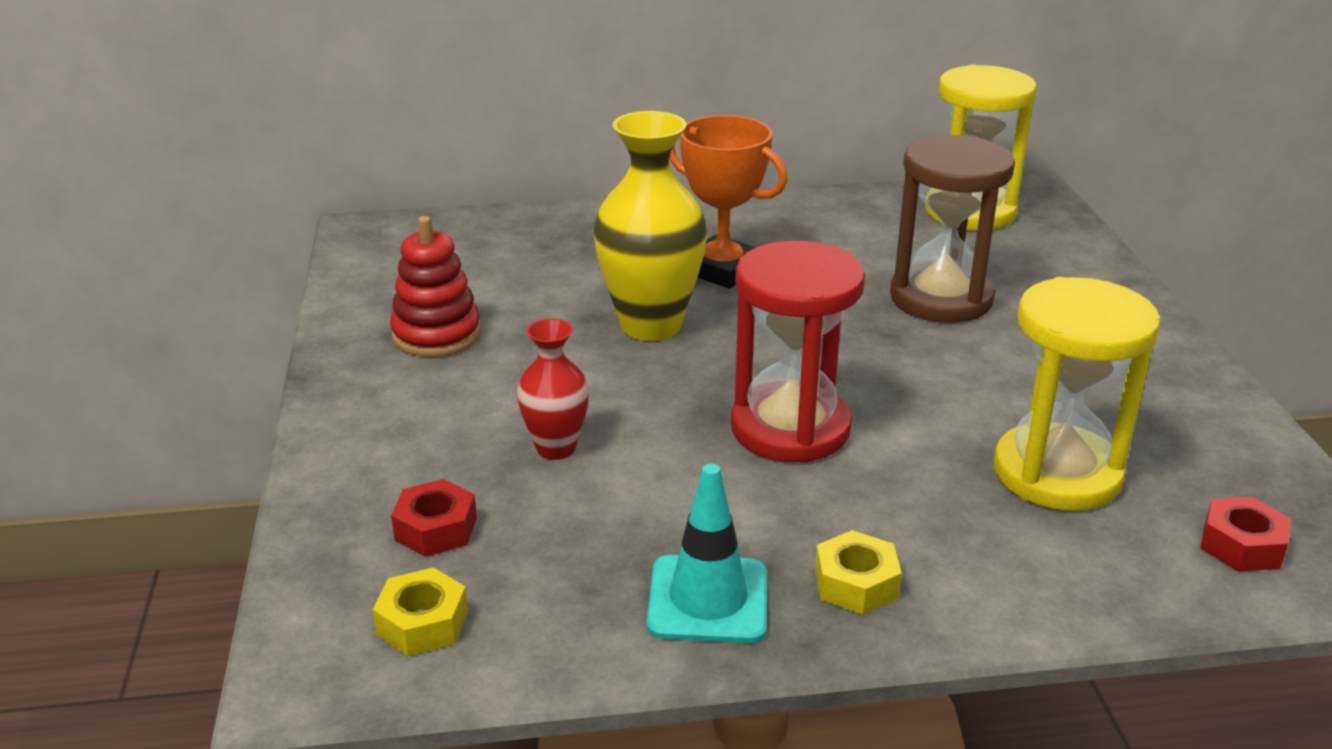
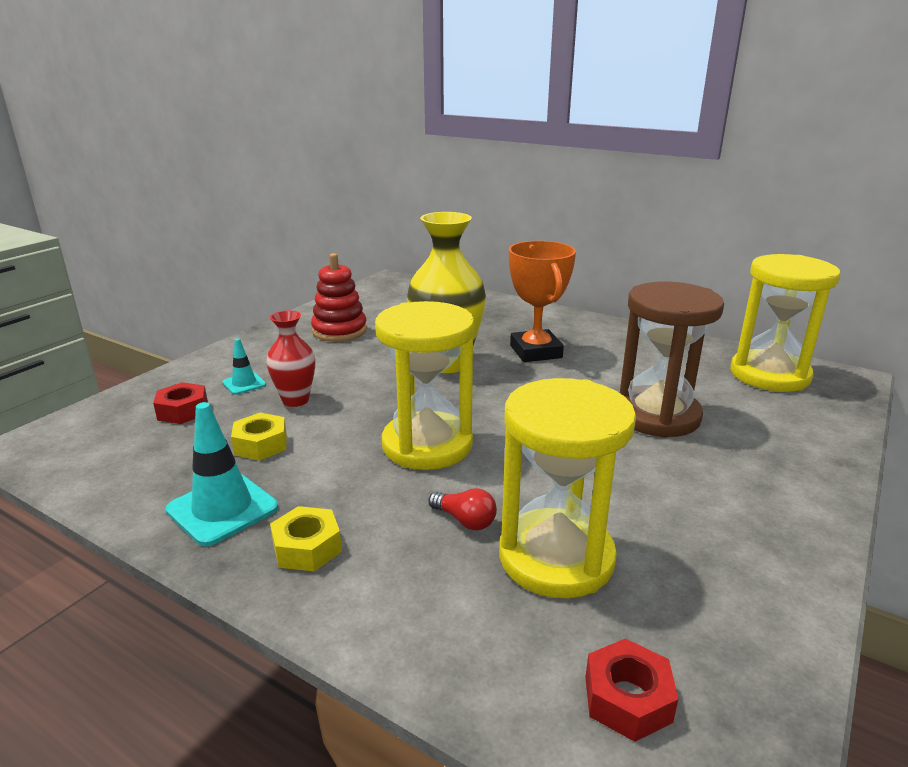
camera: 40 degrees right, 5 degrees down
(422, 623) = (101, 448): yellow nut -> yellow nut (261, 444)
(447, 459) = (244, 384): none -> turquoise traffic cone
(790, 428) = (427, 445): red hourglass -> yellow hourglass
(943, 482) = (465, 520): none -> red light bulb

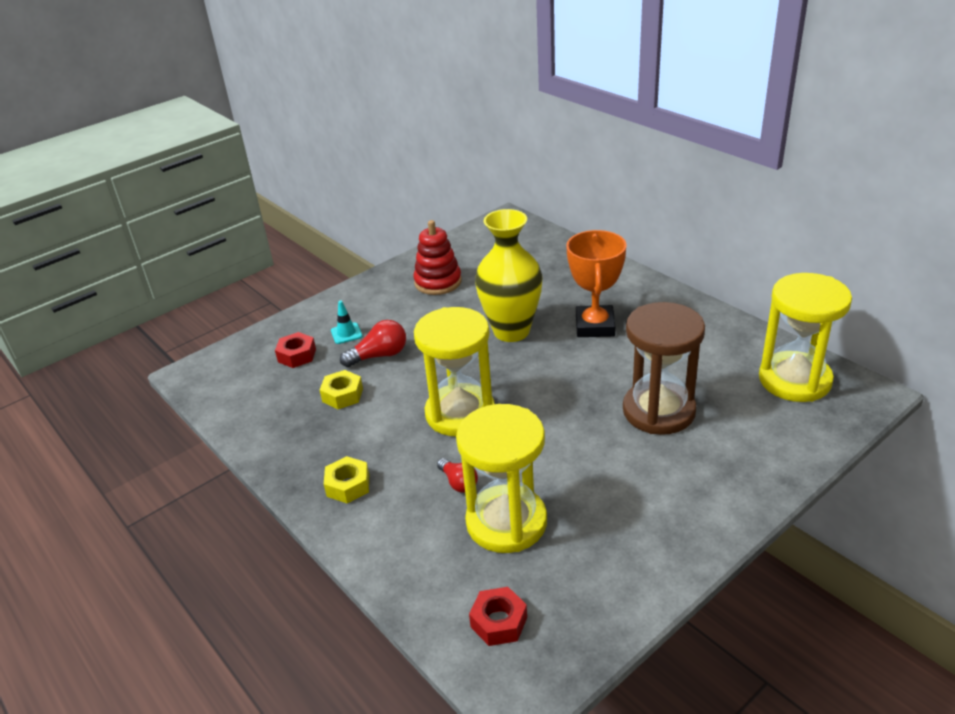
camera: 20 degrees right, 10 degrees up
(222, 509) = (304, 446): turquoise traffic cone -> none
(295, 400) = (379, 355): red vase -> red light bulb

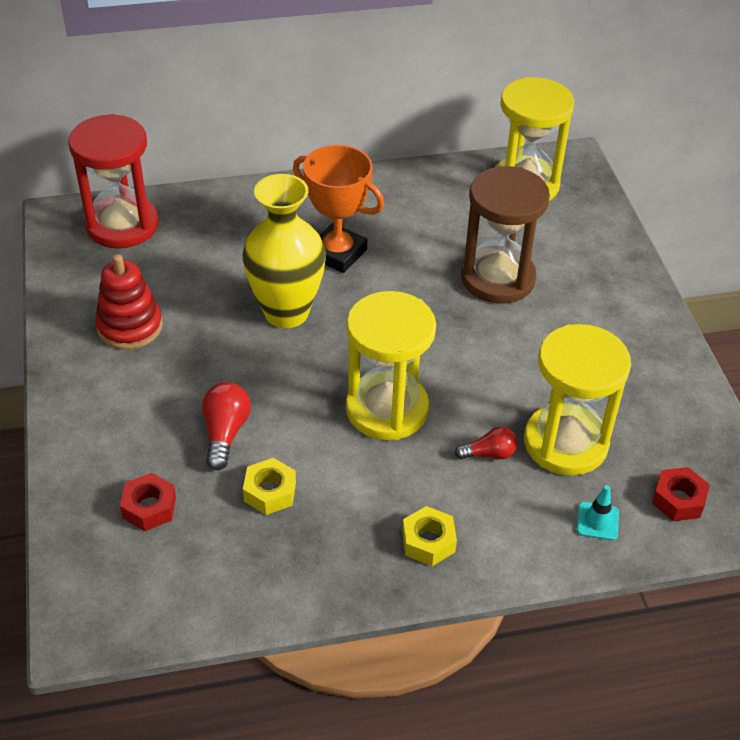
camera: 65 degrees left, 10 degrees up
(346, 333) = (150, 445): turquoise traffic cone -> turquoise traffic cone (597, 521)
(523, 239) = (122, 225): none -> red hourglass

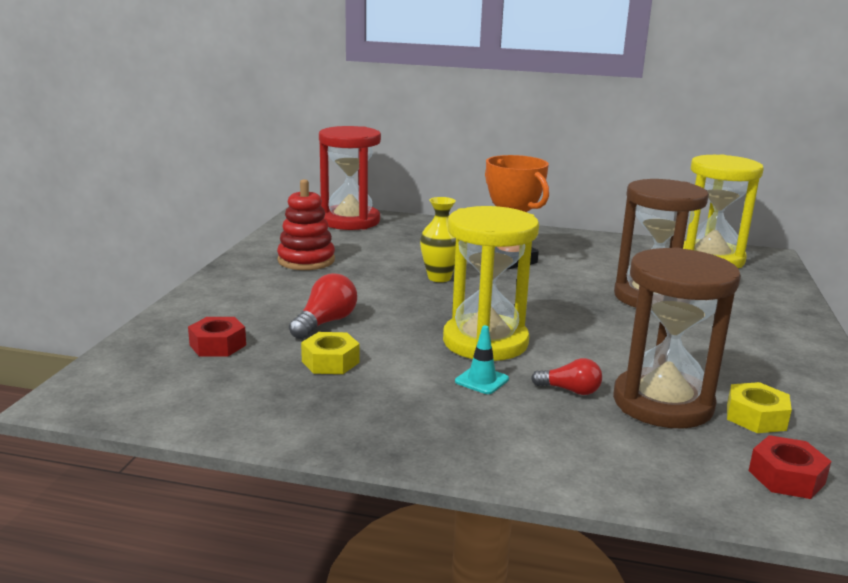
camera: 25 degrees right, 25 degrees down
(286, 312) = (439, 278): yellow vase -> yellow vase, size x0.56
(428, 541) = (458, 430): yellow nut -> yellow nut (756, 417)
(565, 443) = (662, 403): yellow hourglass -> brown hourglass
(597, 521) = (669, 466): turquoise traffic cone -> turquoise traffic cone (481, 380)

